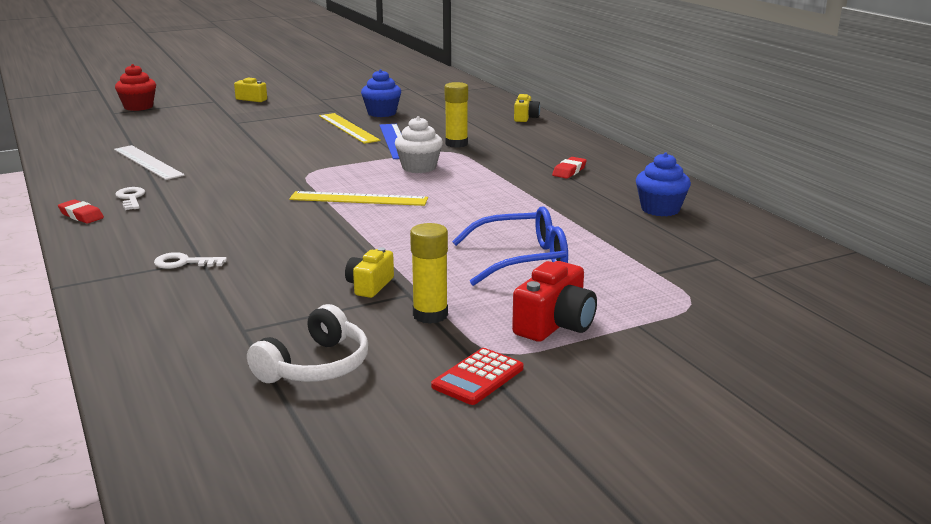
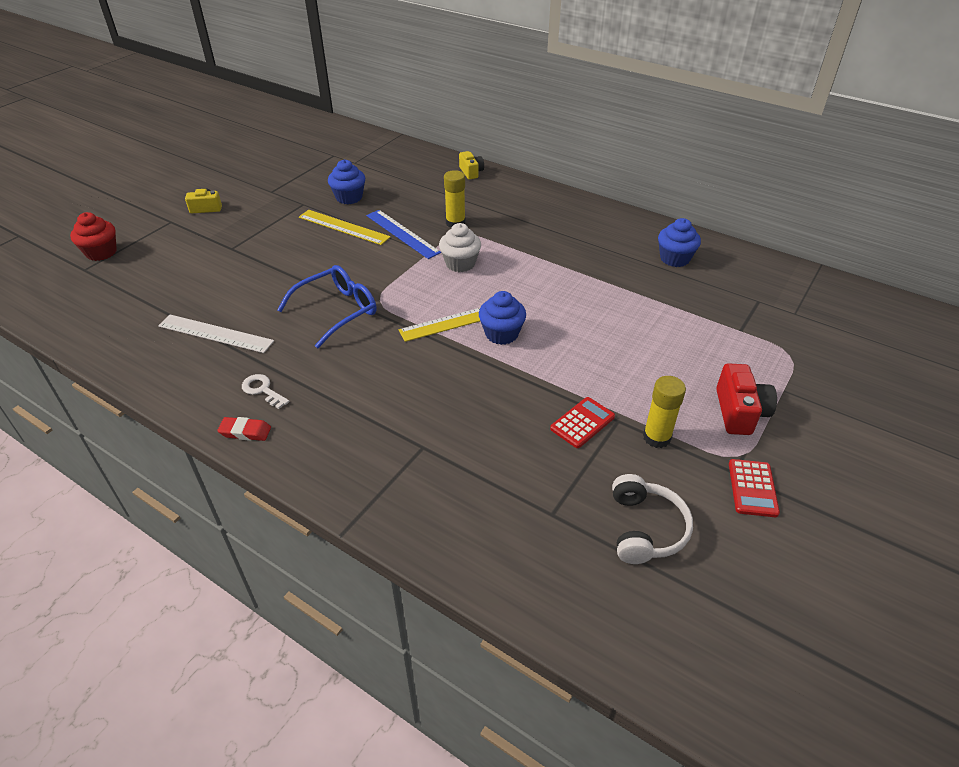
camera: 30 degrees left, 20 degrees up
(183, 263) = (413, 456): white key -> none
(369, 286) = (582, 423): yellow camera -> red calculator
(386, 215) = (501, 334): none -> blue cupcake
(522, 260) = (649, 350): blue glasses -> blue glasses (337, 311)
(569, 171) = (572, 233): red eraser -> none

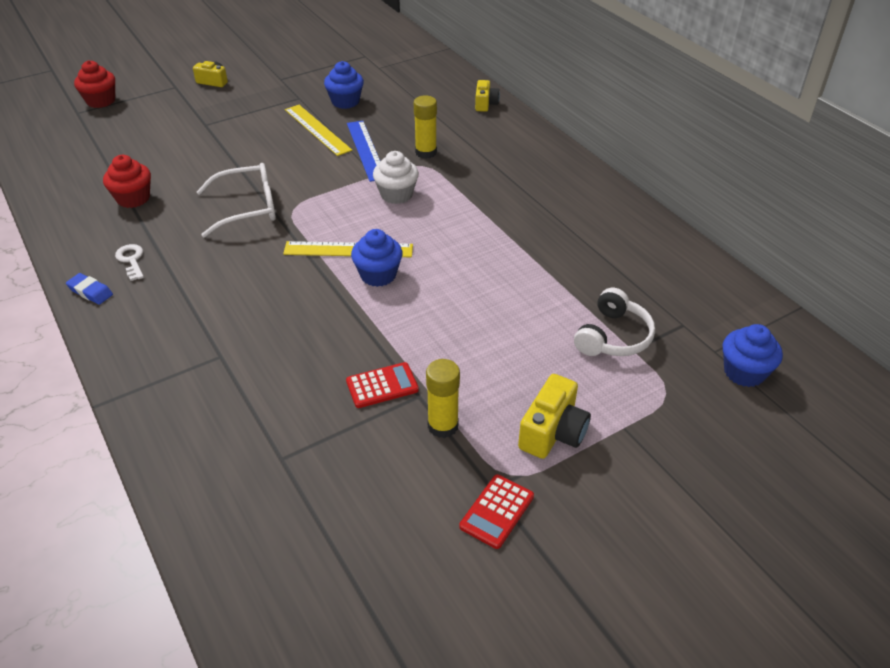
camera: 25 degrees right, 0 degrees up
(215, 333) = (133, 198): white ruler -> red cupcake
(245, 432) = (90, 292): red eraser -> blue eraser
(337, 311) = (248, 208): blue glasses -> white glasses
(645, 528) = (355, 506): white headphones -> white headphones (613, 337)
(674, 258) = (626, 251): blue cupcake -> blue cupcake (744, 372)
(739, 412) = (553, 432): red camera -> yellow camera

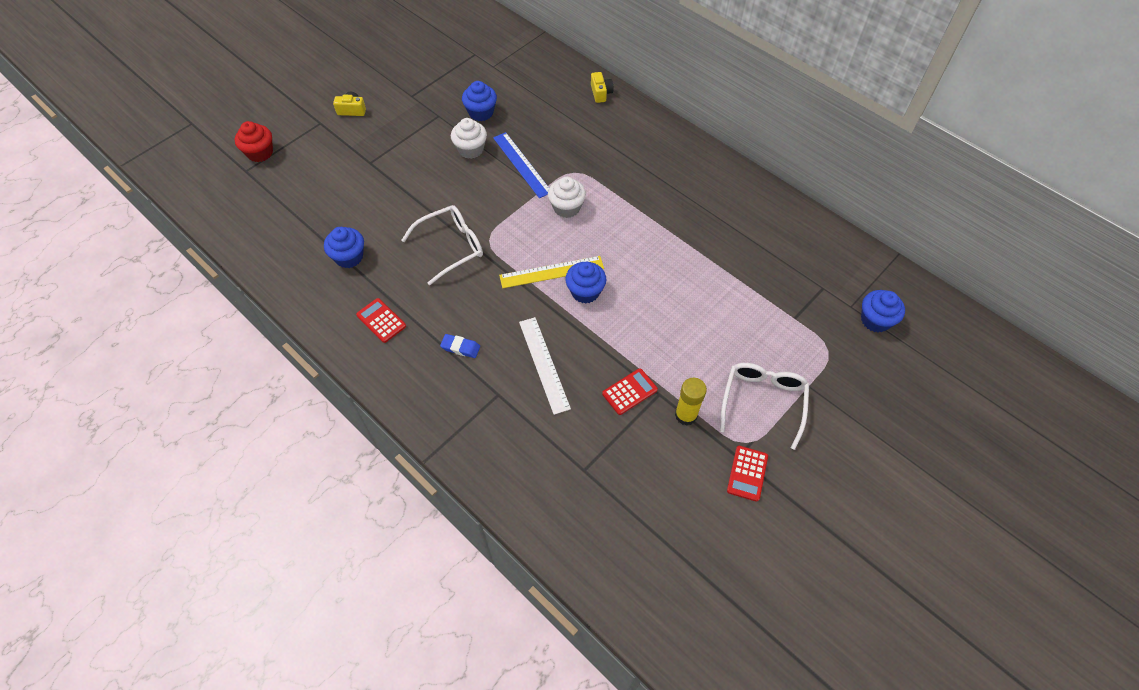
camera: 15 degrees left, 15 degrees up
(90, 292) = (364, 359): blue eraser -> blue eraser (460, 347)
(131, 260) = (381, 320): white key -> red calculator
(133, 198) = (349, 257): red cupcake -> blue cupcake
(291, 336) = (544, 364): none -> white ruler
(317, 129) = (470, 149): yellow ruler -> white cupcake
(426, 152) = (572, 157): yellow glue stick -> none
(553, 432) = (763, 401): yellow camera -> white glasses
(613, 337) = (778, 310): white headphones -> none

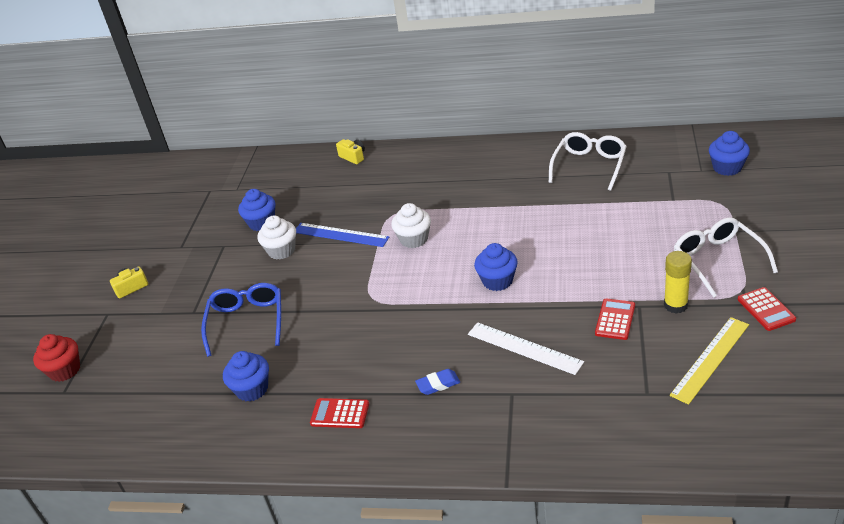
camera: 30 degrees left, 20 degrees down
(394, 197) = (247, 322): none -> blue glasses
(451, 247) = (343, 323): white glasses -> white glasses (589, 166)
(551, 272) = (453, 286): yellow ruler -> yellow ruler (710, 359)

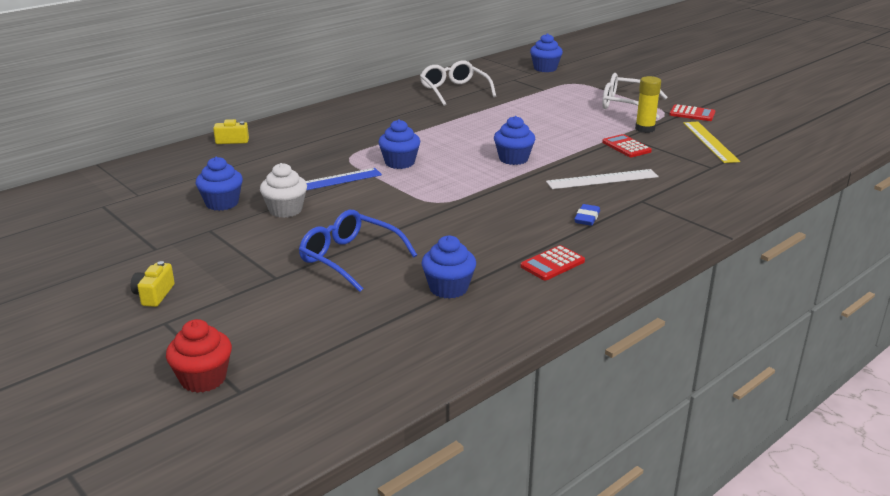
camera: 55 degrees left, 10 degrees down
(414, 239) = (399, 163): white cupcake -> blue cupcake

